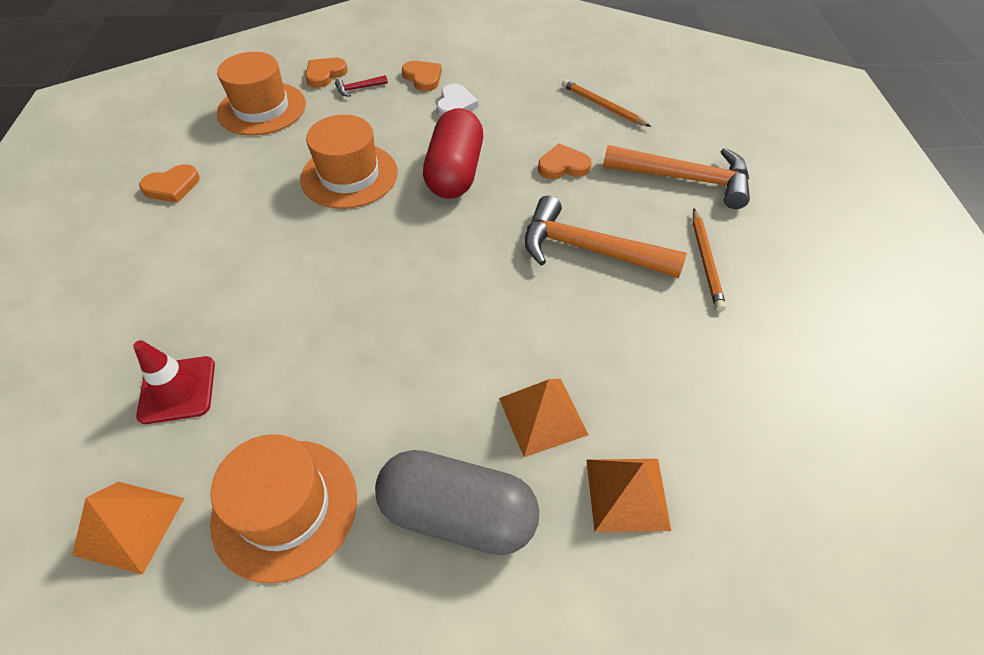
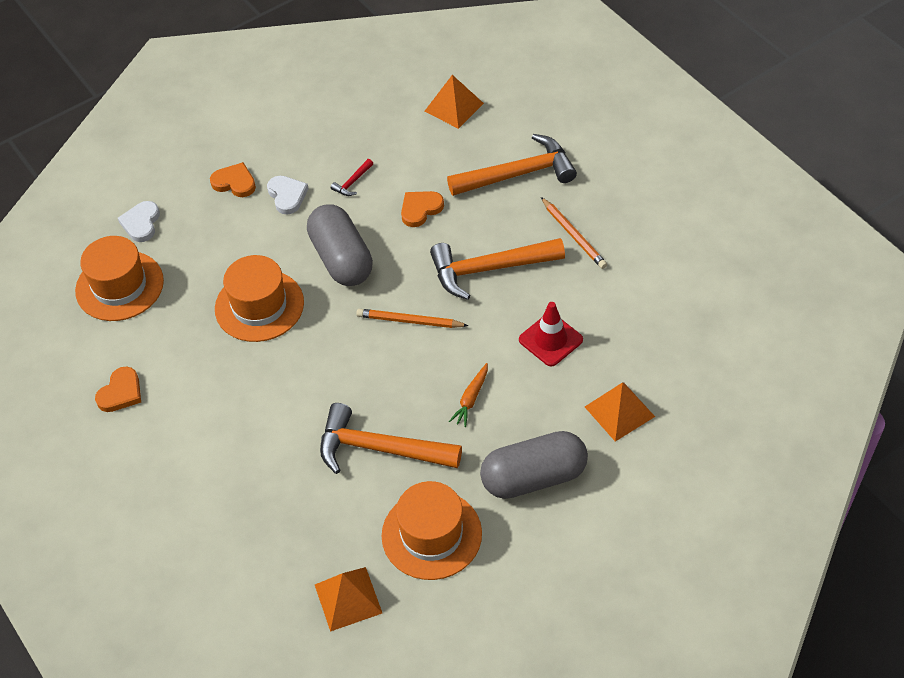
camera: 30 degrees left, 0 degrees up
(177, 390) = (293, 518): red traffic cone -> red traffic cone (550, 340)
(325, 74) = (141, 223): orange heart -> white heart
(326, 369) = (380, 449): none -> orange hammer
(359, 88) = (187, 222): red hammer -> red hammer (353, 182)
(455, 172) = (341, 259): red capsule -> grey capsule
(463, 371) = (471, 399): none -> orange carrot
(542, 416) = (541, 397): orange pyramid -> orange pyramid (454, 107)
(602, 106) = (410, 136): orange pencil -> orange pencil (409, 321)

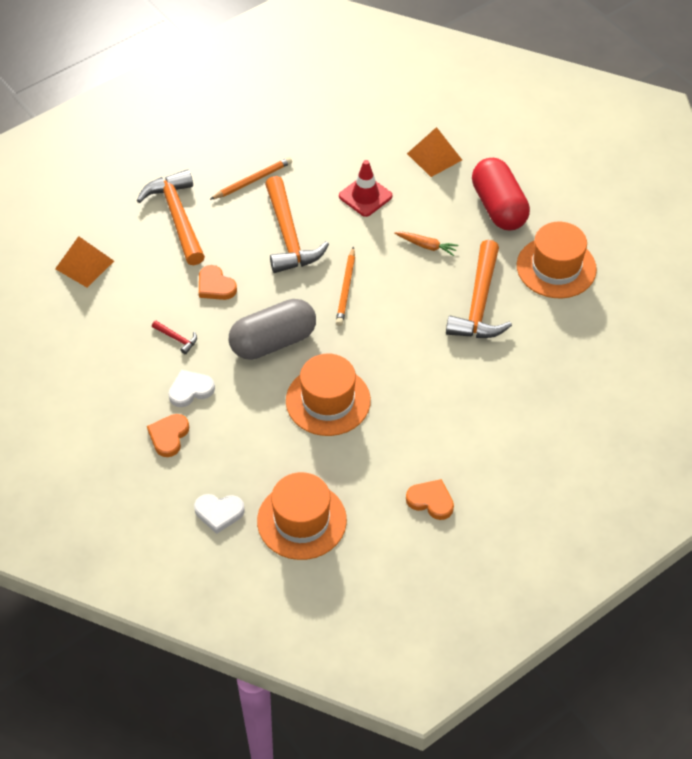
camera: 95 degrees left, 0 degrees up
(348, 598) = (618, 316): orange pyramid -> none
(534, 477) = (498, 207): grey capsule -> red capsule

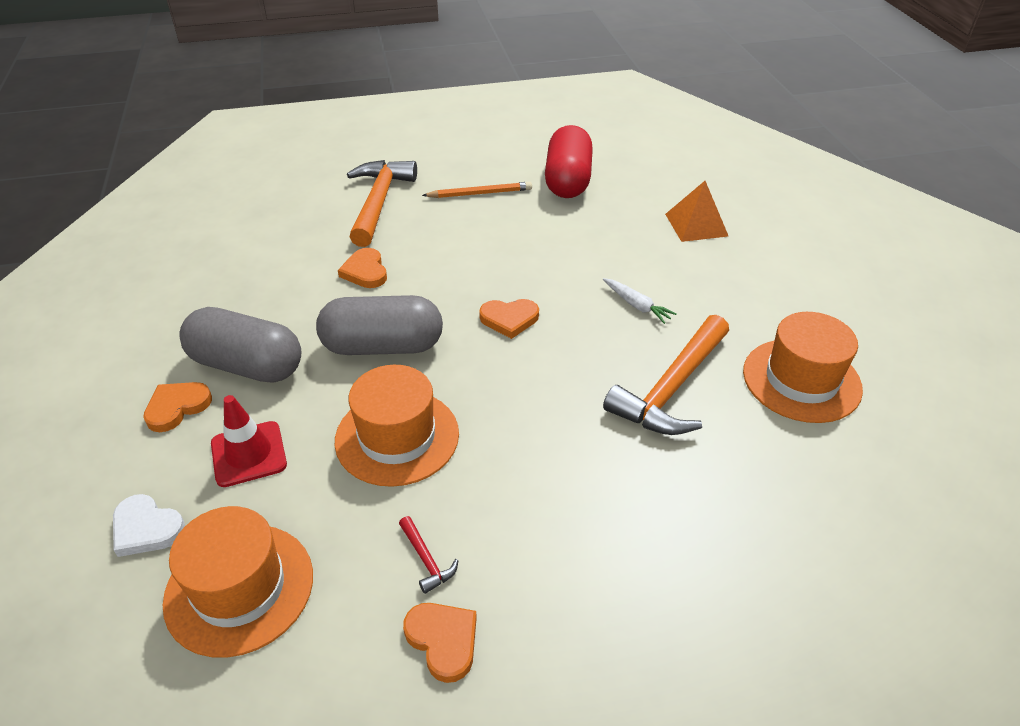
camera: 25 degrees right, 10 degrees down
(84, 265) = (253, 215): orange pyramid -> none
(177, 339) = (280, 308): red hammer -> red hammer (426, 559)
(190, 390) = (247, 365): white heart -> grey capsule
(289, 236) = (481, 250): orange hammer -> none
(346, 289) = (509, 319): orange pencil -> orange heart
(365, 196) = (593, 238): red traffic cone -> red traffic cone (248, 454)
(426, 246) = (636, 305): orange carrot -> white carrot
(498, 207) = (751, 292): red capsule -> red capsule (568, 180)

